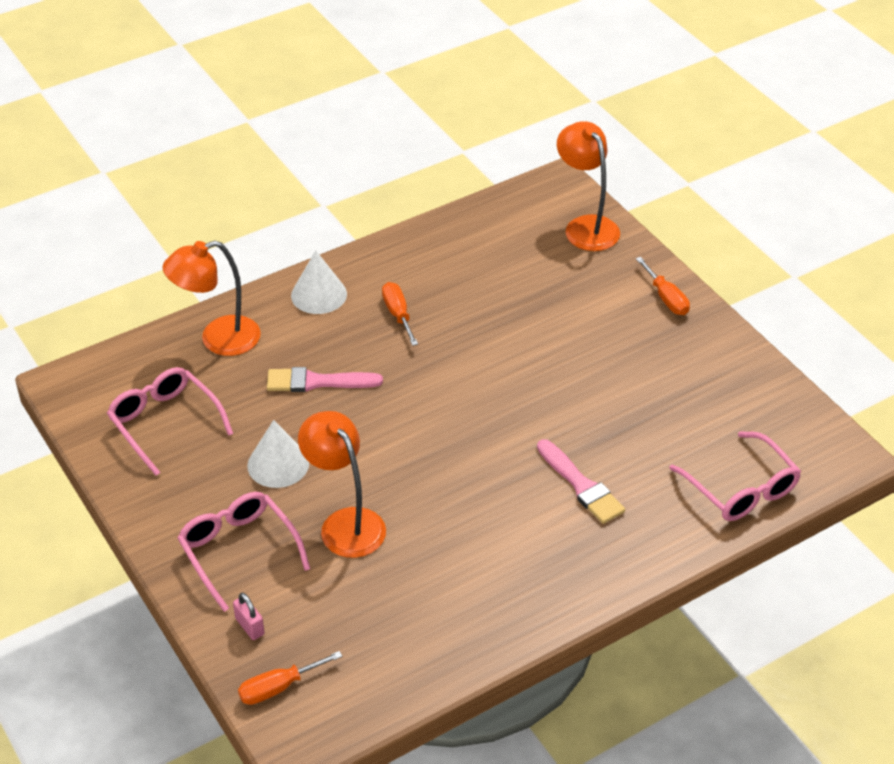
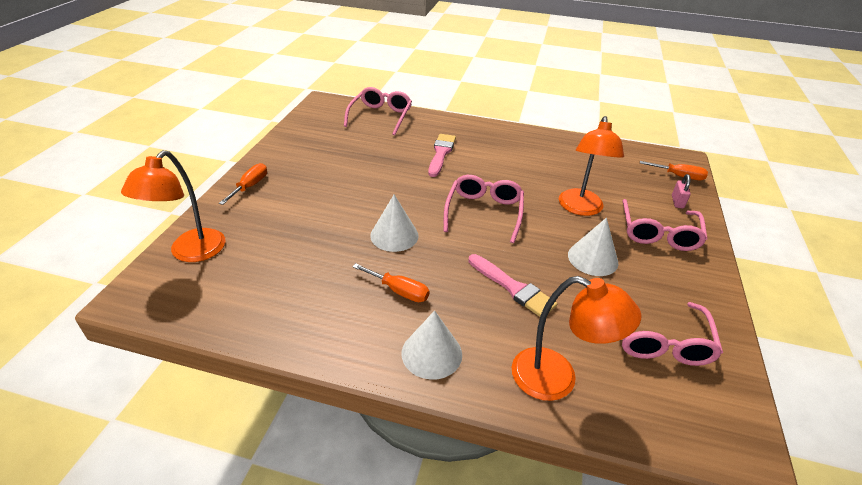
camera: 135 degrees left, 5 degrees down
(398, 314) = (399, 291): orange screwdriver -> orange screwdriver turned 90 degrees counterclockwise
(430, 439) = (484, 212): none -> pink glasses
(471, 352) = (394, 235): none -> white cone

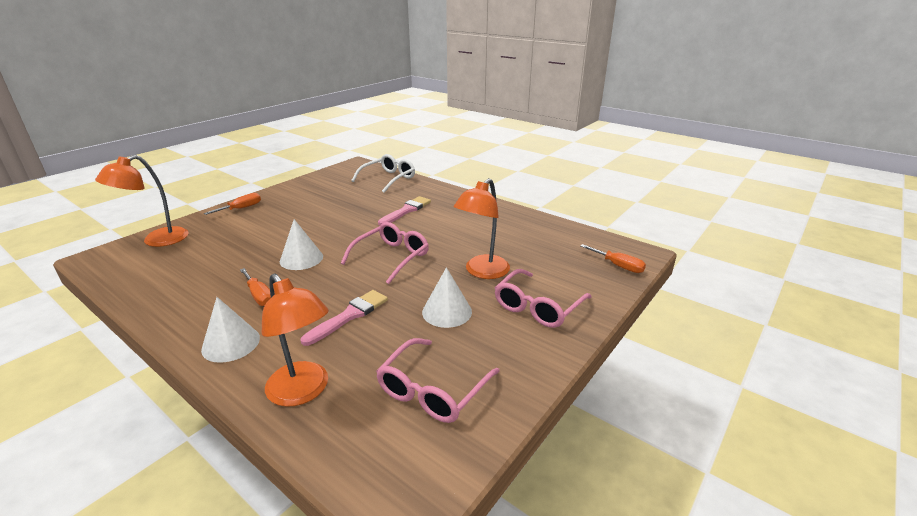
camera: 25 degrees right, 10 degrees down
(380, 116) = (388, 179): pink glasses -> white glasses
(513, 288) = (349, 316): pink brush -> pink brush turned 120 degrees counterclockwise
(677, 202) = (590, 286): pink padlock -> none

